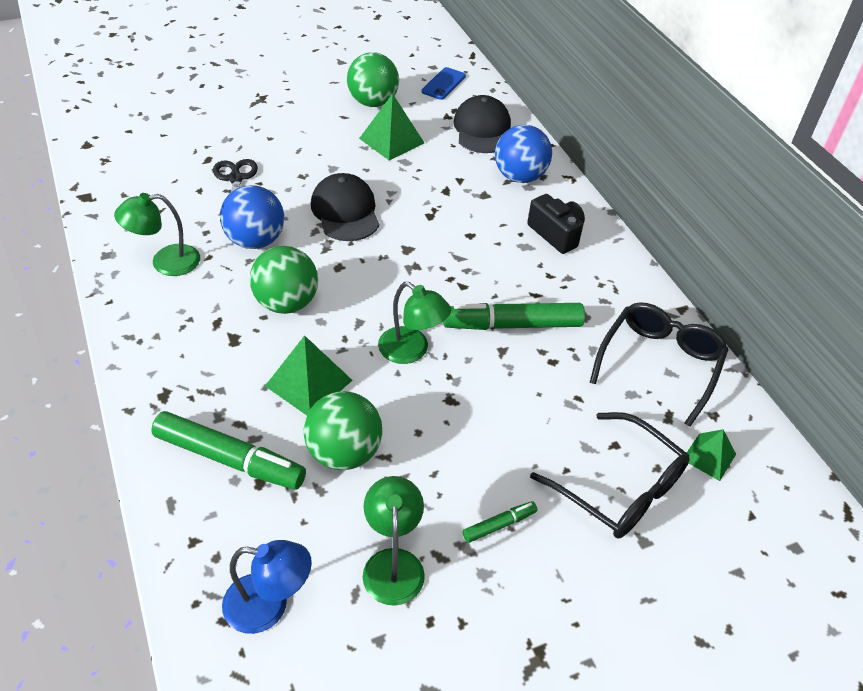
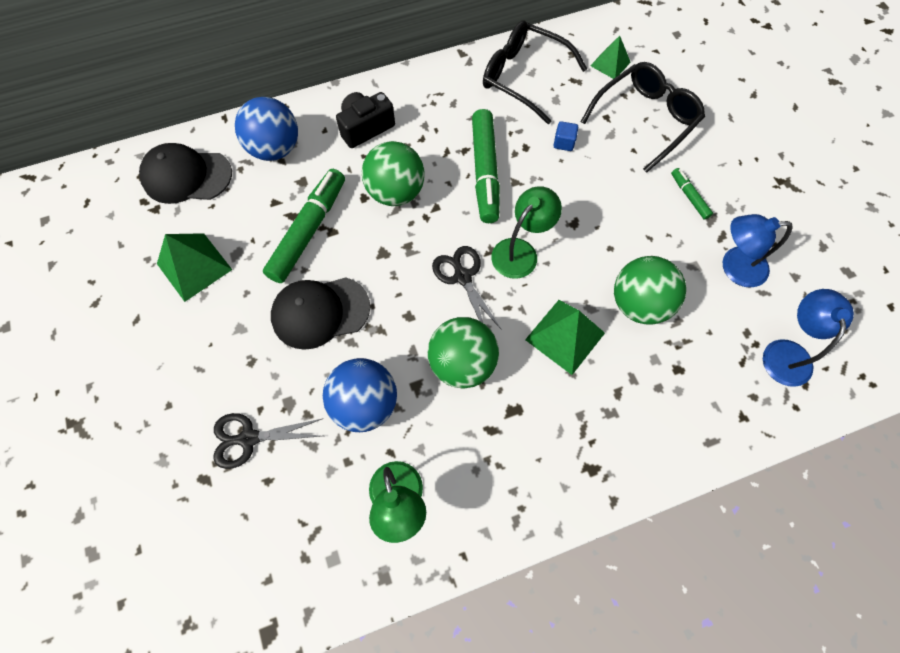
camera: 85 degrees left, 20 degrees up
(229, 459) = (658, 397): green marker -> green marker (309, 231)
(373, 102) = (111, 287): green ball -> green ball (395, 192)
(381, 304) = (462, 276): none -> black scissors
(393, 563) = (734, 267): green lamp -> blue lamp
(443, 84) = (86, 210): blue phone -> none
(565, 397) = (563, 143): none -> blue cube

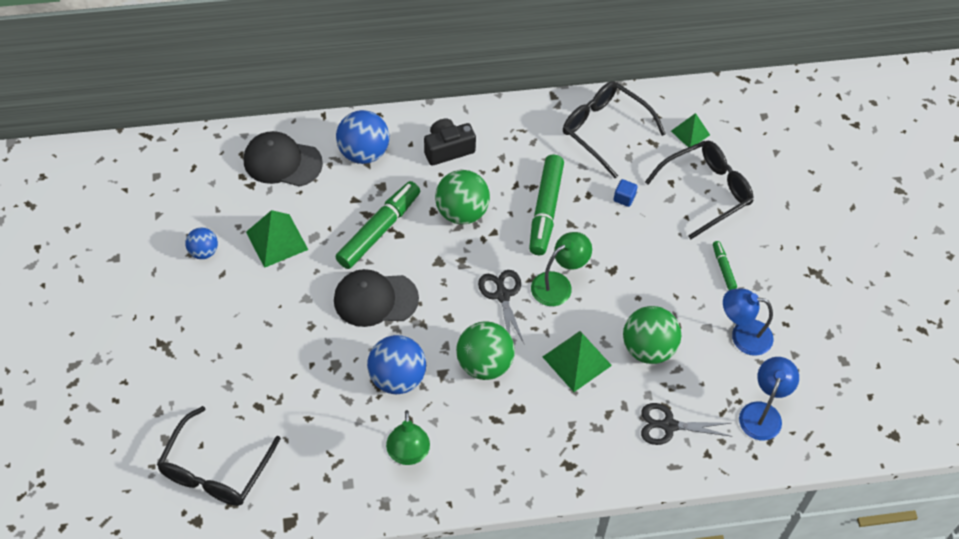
camera: 10 degrees right, 10 degrees down
(110, 297) = (203, 251): none -> blue ball
(161, 581) = (215, 469): none -> black glasses
(248, 438) = (298, 384): black scissors -> black scissors (668, 425)

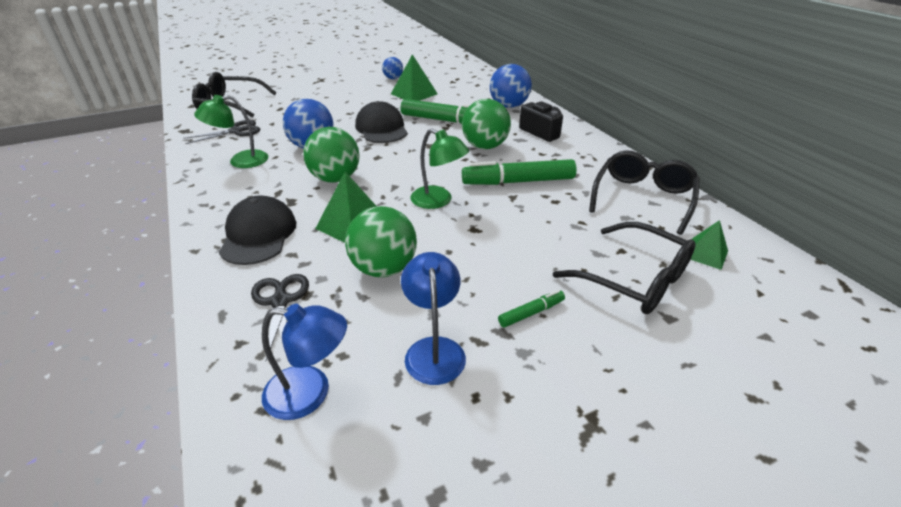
camera: 75 degrees right, 20 degrees down
(282, 162) = (478, 86): black cap -> black cap (258, 235)
(502, 295) = (411, 175): black scissors -> black scissors (236, 131)
(624, 198) = (570, 222): blue cube -> none

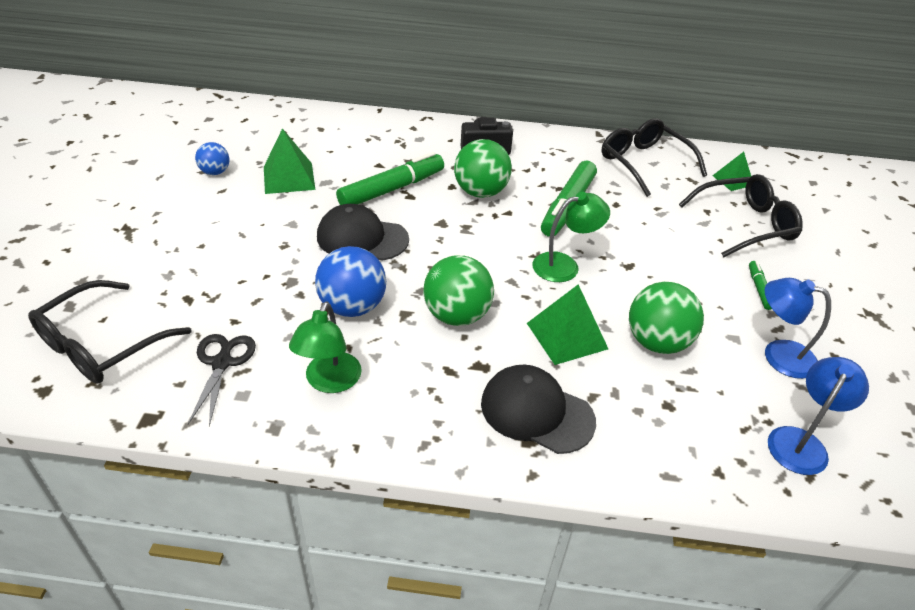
camera: 60 degrees left, 5 degrees up
(280, 301) = (669, 427): black scissors -> none
(508, 106) = (403, 137): blue ball -> none

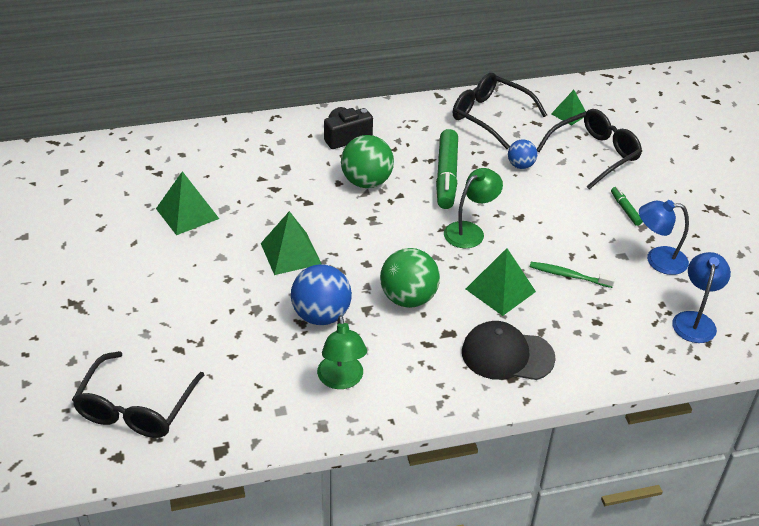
camera: 20 degrees left, 0 degrees up
(215, 172) = (114, 226): blue ball -> blue ball (520, 165)
(222, 362) = (246, 391): black scissors -> none
(362, 238) = (291, 253): black cap -> green pyramid
(392, 189) = (288, 200): green marker -> none
(657, 342) = (568, 276): green ball -> green toothbrush

